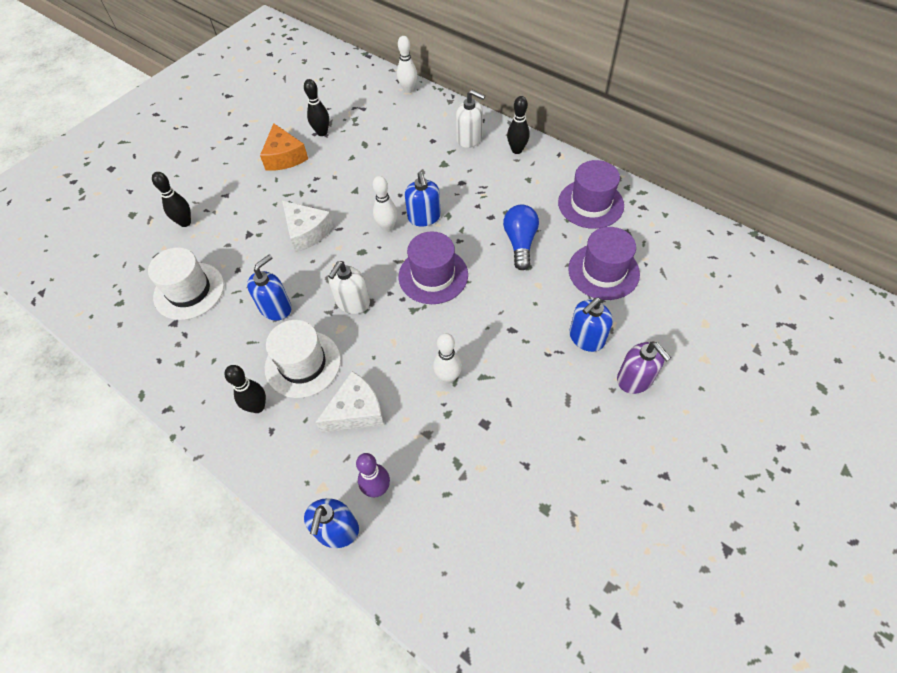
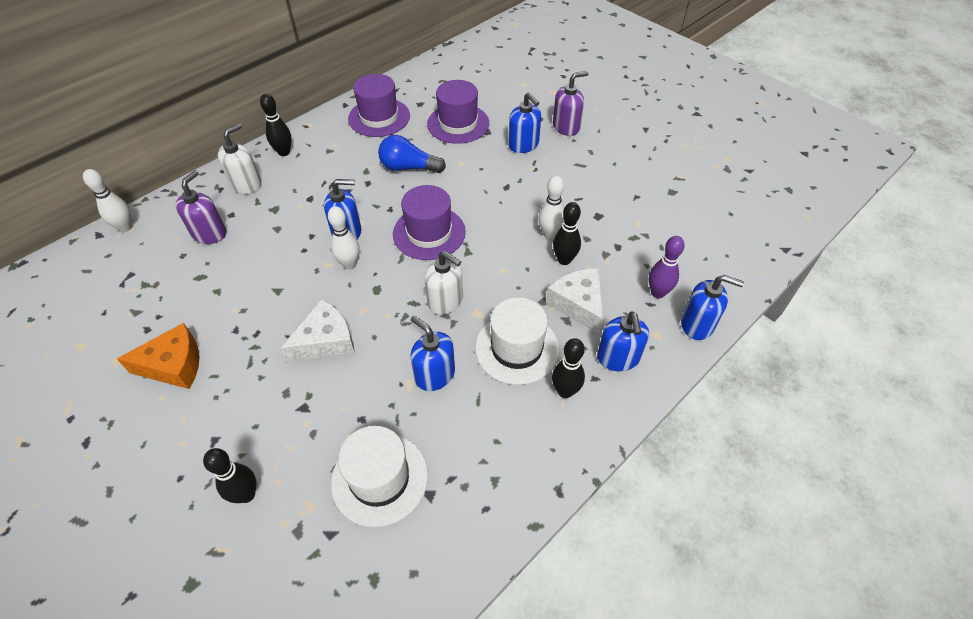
camera: 85 degrees left, 5 degrees down
(293, 450) = (618, 358): none -> blue soap dispenser
(322, 132) = (150, 320): black bowling pin -> black bowling pin (564, 260)
(409, 135) = (209, 233): none -> purple soap dispenser

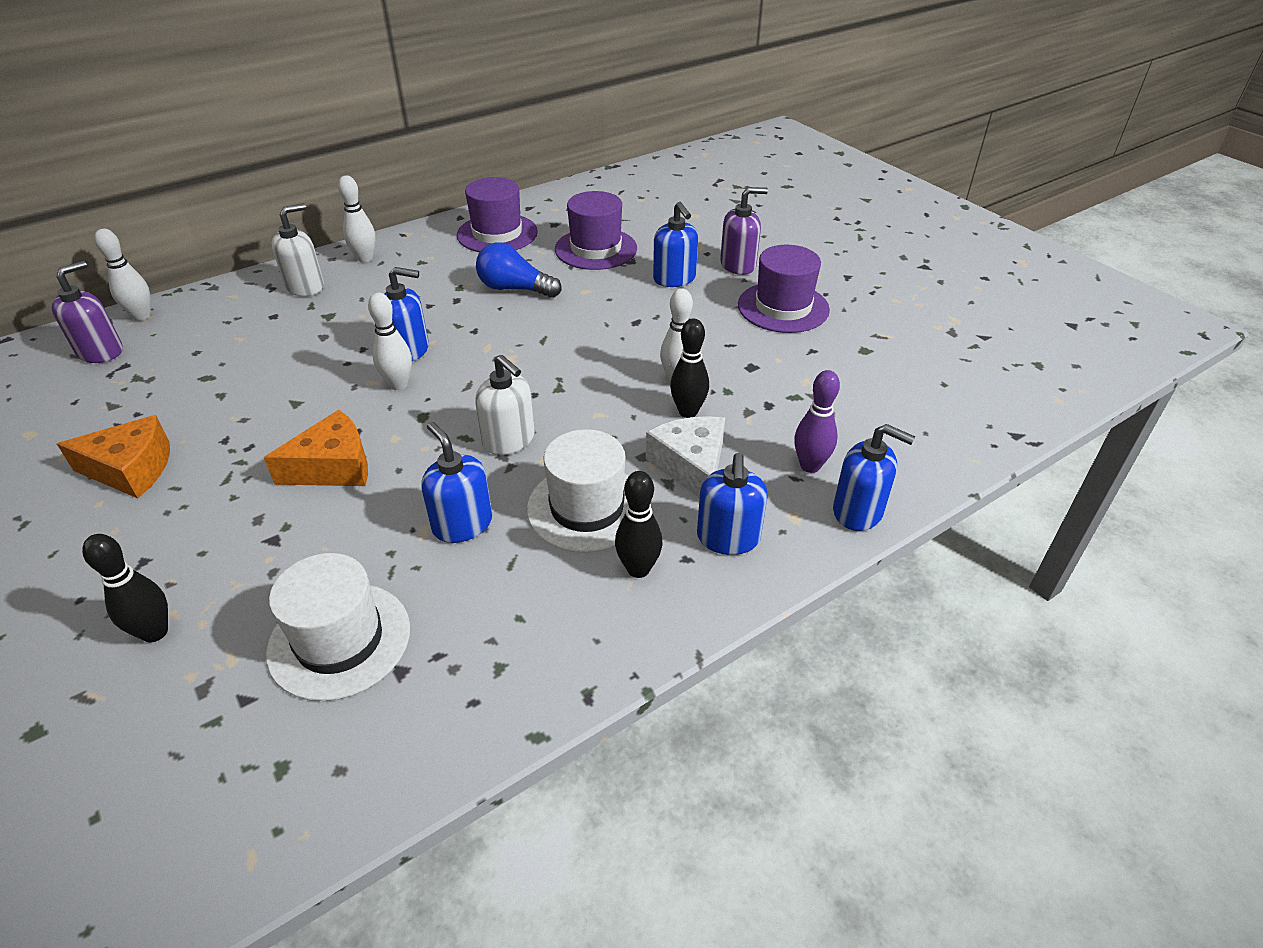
camera: 10 degrees right, 10 degrees down
(209, 233) = (238, 333): purple soap dispenser -> purple soap dispenser (101, 352)
(284, 152) = (365, 258): black bowling pin -> white bowling pin
(326, 341) = (333, 467): white cheese -> orange cheese
(429, 233) = (515, 361): purple hat -> purple hat (783, 307)

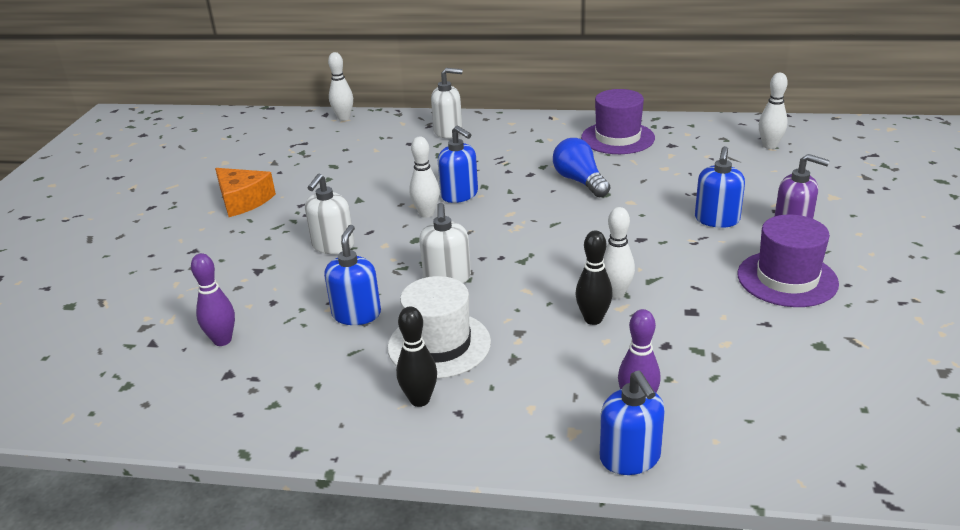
camera: 45 degrees right, 10 degrees down
(101, 352) = (302, 131): purple soap dispenser -> none
(155, 632) = (158, 288): black bowling pin -> none
(333, 467) = (333, 246): orange cheese -> white soap dispenser
(339, 640) = (222, 340): white hat -> purple bowling pin
(365, 258) = (506, 126): white bowling pin -> white bowling pin (769, 146)
(596, 249) = (680, 174): purple hat -> none
(691, 466) = (544, 356): white cheese -> none
(728, 538) = (504, 417): blue soap dispenser -> none

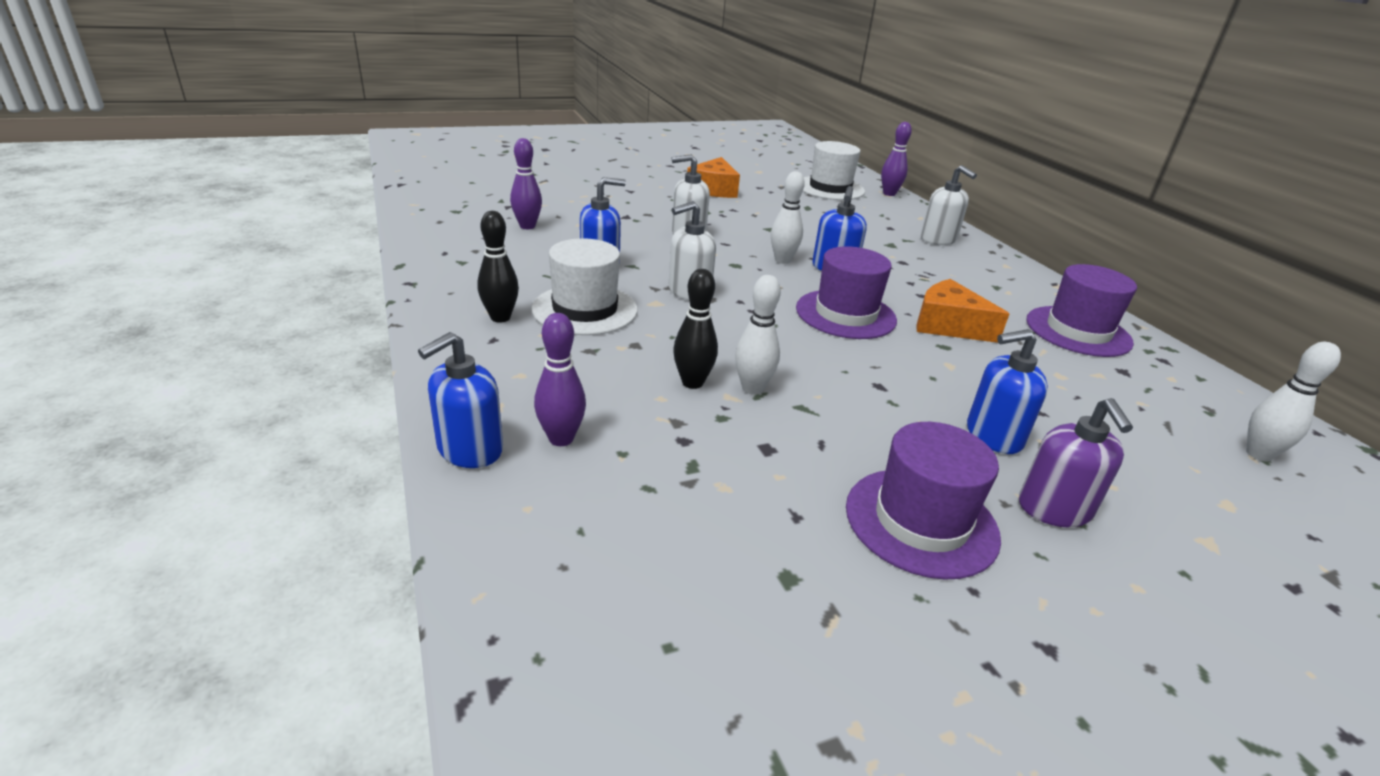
camera: 55 degrees right, 0 degrees up
(304, 140) = (830, 188): none -> white hat
(344, 118) = (889, 194): white bowling pin -> purple bowling pin
(536, 217) = (845, 314): none -> purple hat
(579, 181) = (948, 325): blue light bulb -> orange cheese

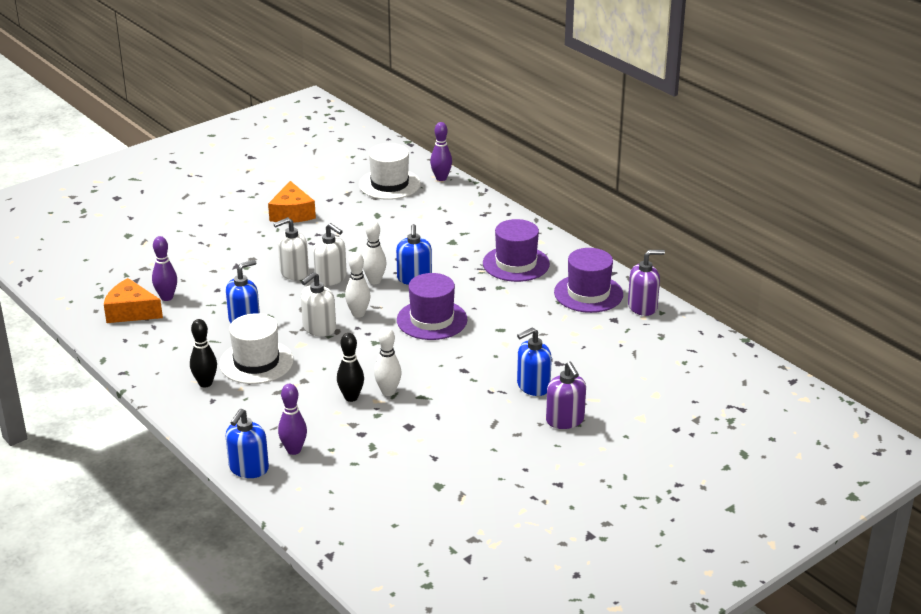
camera: 15 degrees left, 0 degrees up
(921, 521) = (497, 444): purple hat -> purple hat (516, 264)
(938, 239) = (488, 226): white soap dispenser -> white soap dispenser (331, 278)
(948, 325) = (502, 311): orange cheese -> orange cheese (131, 312)
(1167, 364) = (642, 307): none -> purple soap dispenser
(1258, 454) = (681, 359): white bowling pin -> white bowling pin (358, 314)

